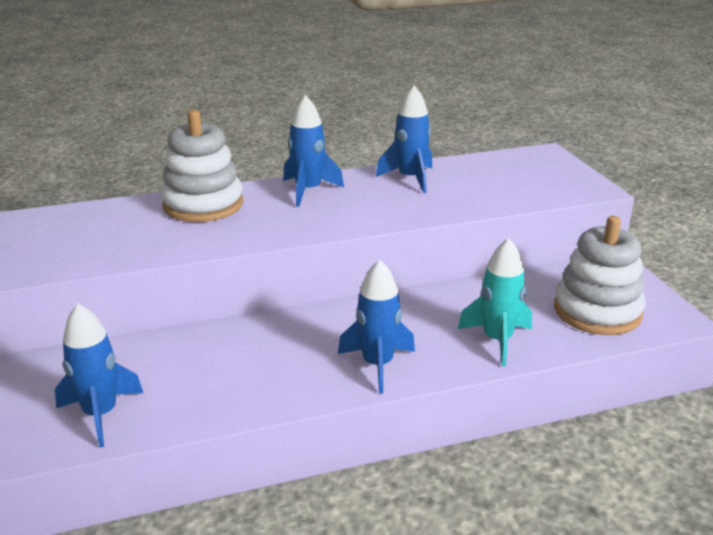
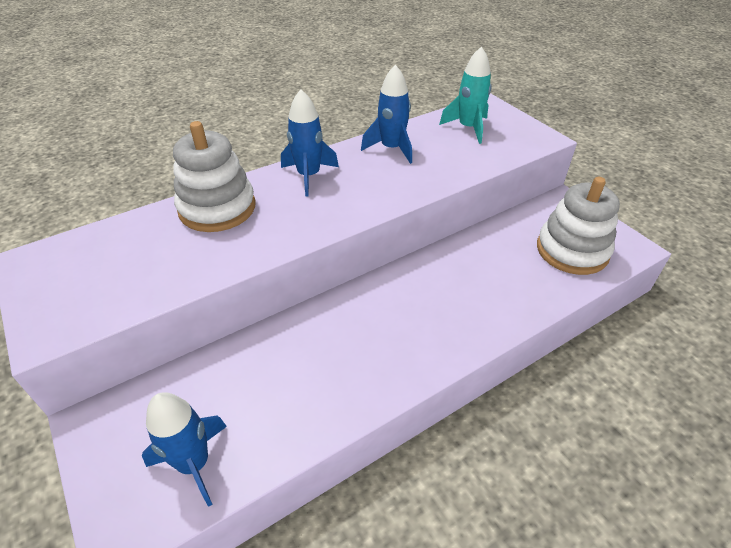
camera: 15 degrees left, 15 degrees up
(378, 365) = (425, 344): blue rocket -> none
(497, 340) = (510, 296): turquoise rocket -> turquoise rocket (468, 128)

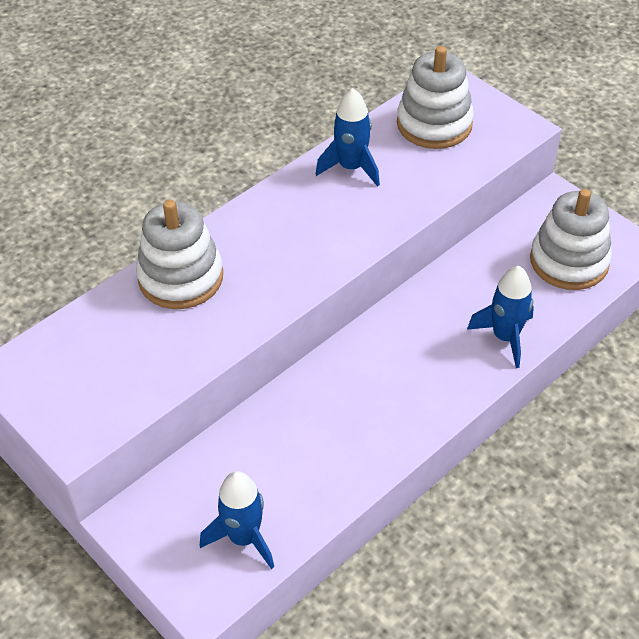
camera: 10 degrees left, 5 degrees up
(308, 176) = (267, 220): blue rocket -> blue rocket (505, 337)
(468, 128) = (434, 124): turquoise rocket -> white stacking toy

